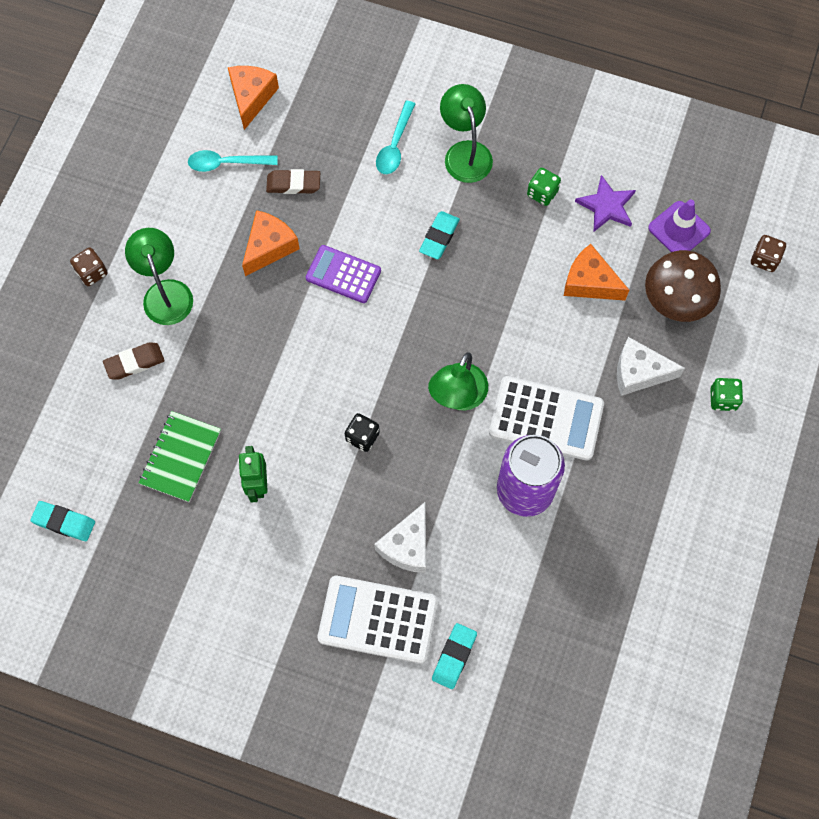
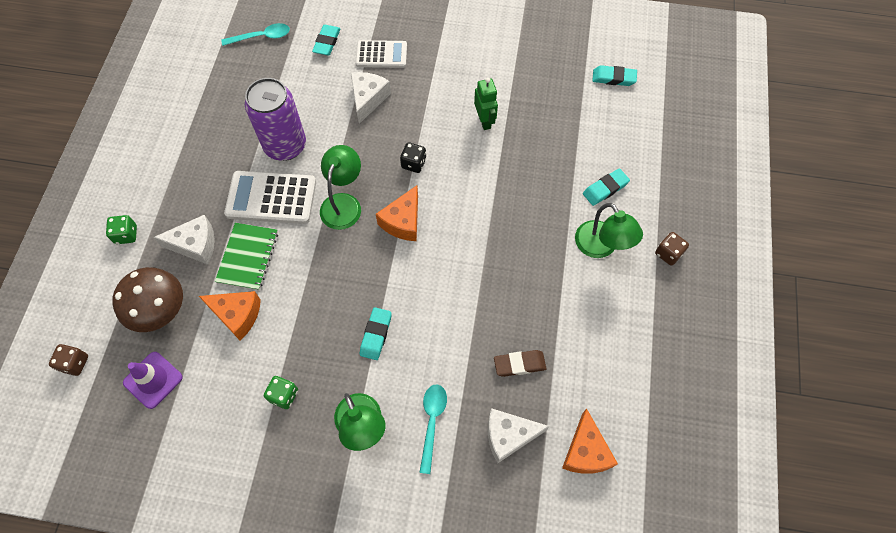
camera: 170 degrees right, 5 degrees down
(134, 362) = (605, 189): brown eraser -> turquoise eraser
(181, 457) = (546, 129): green notebook -> green notebook (248, 257)
(226, 163) = (588, 375): turquoise spoon -> turquoise spoon (262, 37)
(269, 247) = (525, 300): orange cheese -> orange cheese (403, 221)
(322, 122) = (509, 435): none -> white cheese
(343, 274) = (455, 286): purple calculator -> none
(378, 620) = (381, 54): white calculator -> white calculator, size x0.66
(606, 206) = (221, 392): purple star -> none

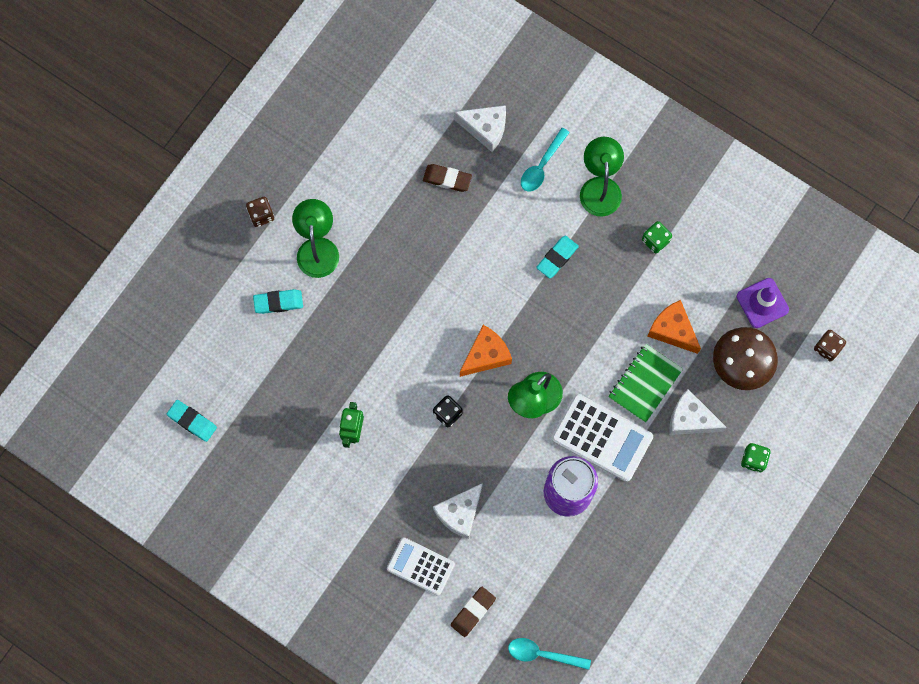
camera: 155 degrees left, 10 degrees up
(327, 42) = (473, 612): turquoise eraser -> brown eraser
(585, 451) = (431, 91): orange cheese -> none

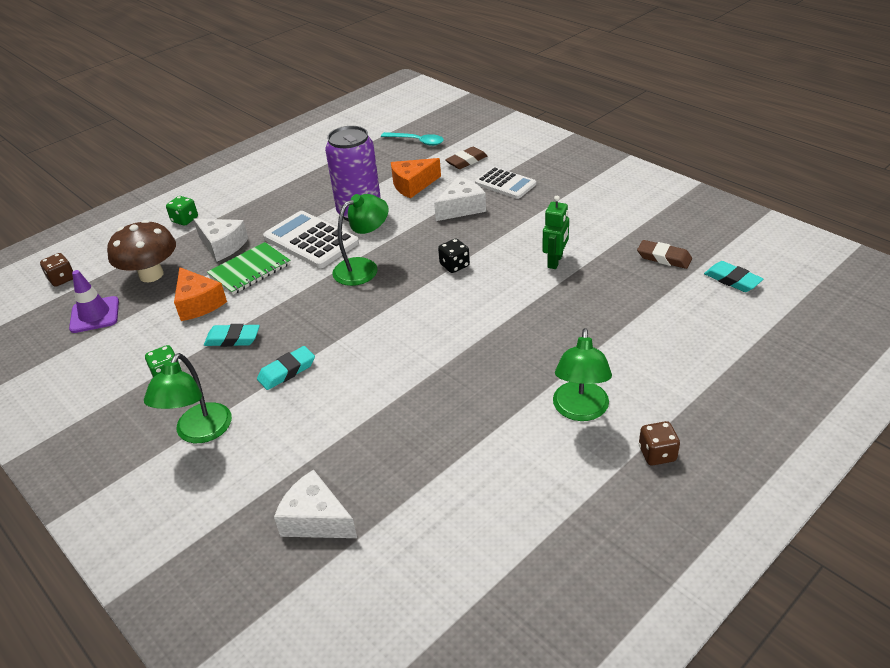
camera: 165 degrees left, 35 degrees down
(278, 302) = (633, 364): turquoise eraser -> turquoise eraser (232, 339)
(447, 179) = (391, 465): brown eraser -> brown eraser (664, 258)
(486, 355) = (400, 301): orange cheese -> orange cheese (413, 185)
(541, 166) = (260, 464): turquoise spoon -> none

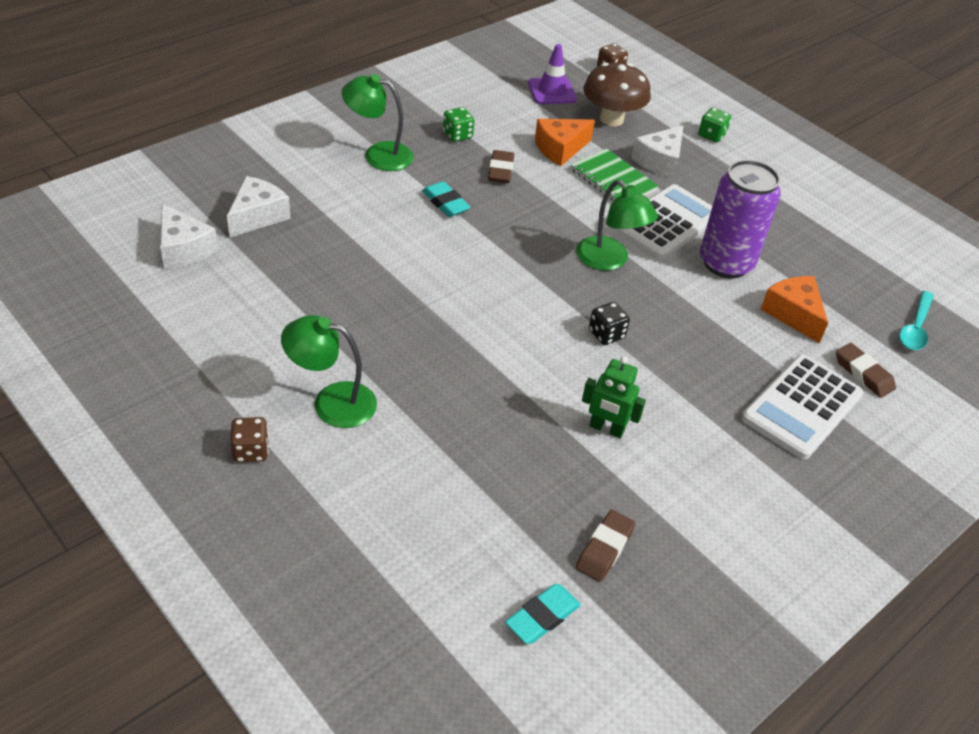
camera: 85 degrees right, 5 degrees up
(232, 339) = (500, 170): turquoise eraser -> brown eraser
(461, 208) = (736, 355): white cheese -> white cheese (183, 249)
(505, 184) = (802, 407): white calculator -> white calculator, size x1.52

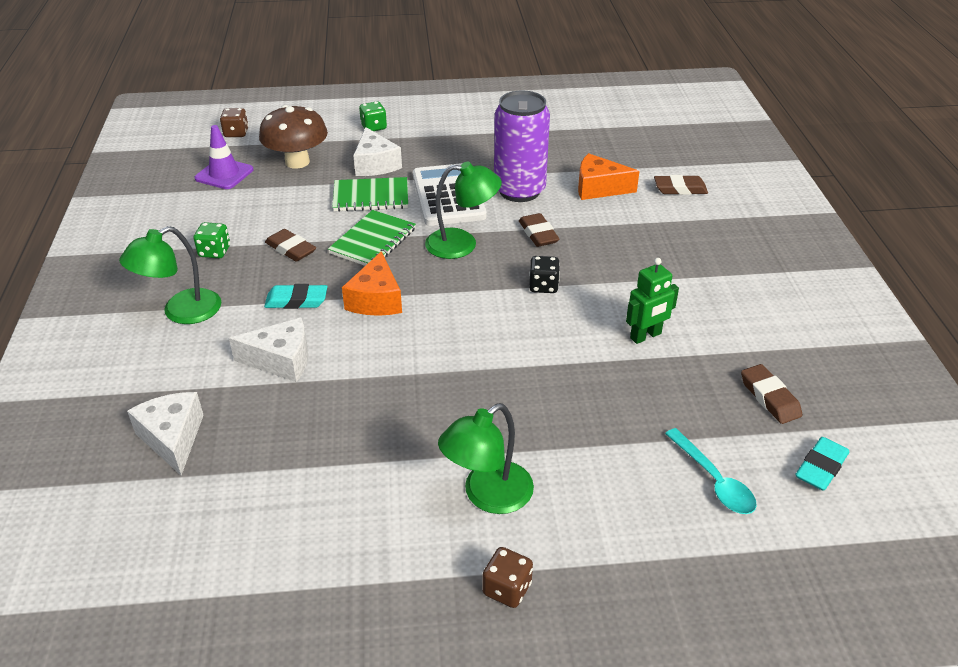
camera: 50 degrees left, 5 degrees down
(183, 249) = (159, 522): white cheese -> white cheese (281, 360)
(542, 617) = (821, 467): turquoise eraser -> turquoise eraser turned 45 degrees clockwise
(557, 208) = (373, 241): none -> green notebook
(560, 149) = (301, 204): orange cheese -> orange cheese (376, 299)
(676, 301) = (538, 234): none -> brown eraser
(802, 407) = (692, 231): white calculator -> none
(915, 328) = (654, 147): turquoise spoon -> turquoise spoon (714, 481)

